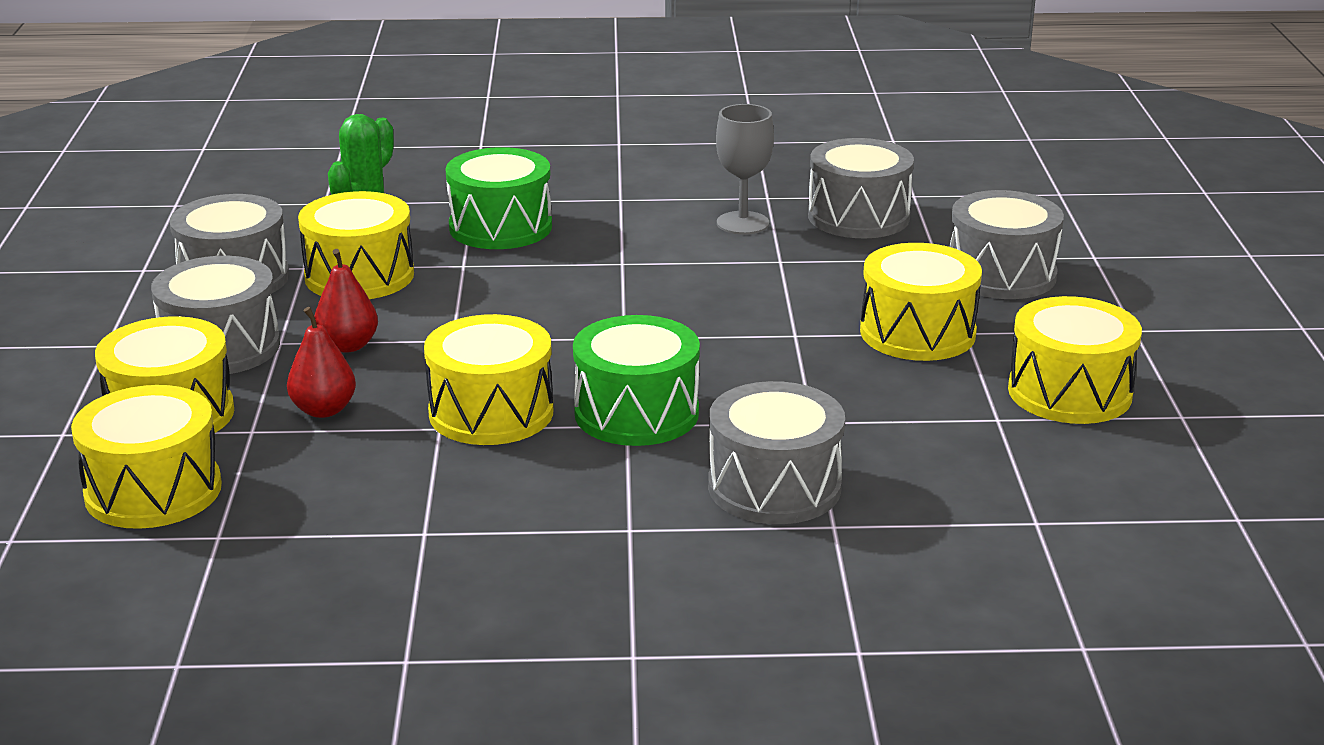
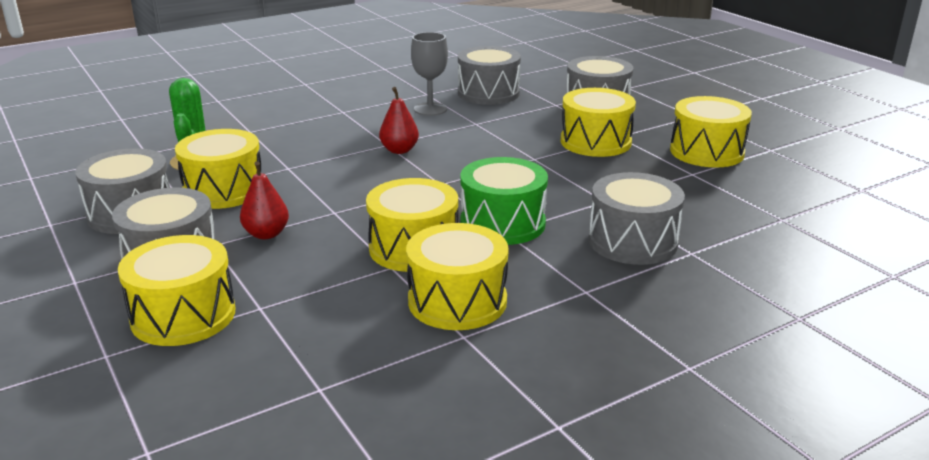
camera: 30 degrees left, 0 degrees up
(153, 491) = (230, 373): yellow drum -> yellow drum (457, 301)
(323, 410) = (297, 279): red pear -> red pear (399, 150)
(500, 227) = (286, 141): green drum -> none

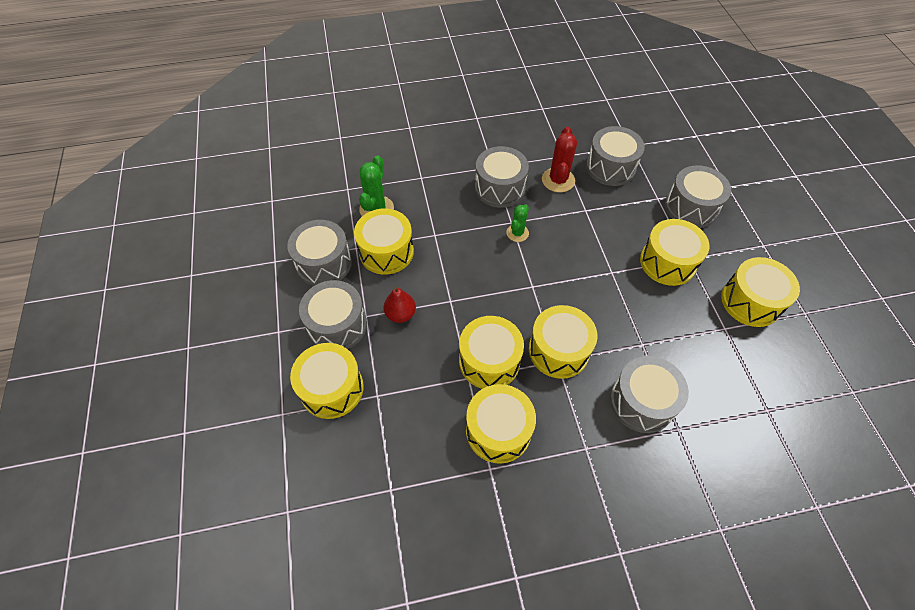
camera: 20 degrees right, 30 degrees up
(359, 124) = (500, 188): none -> grey drum
(399, 150) = (517, 233): red pear -> green cactus
(430, 109) = (558, 180): grey goblet -> red cactus
(502, 223) = (558, 350): green drum -> yellow drum

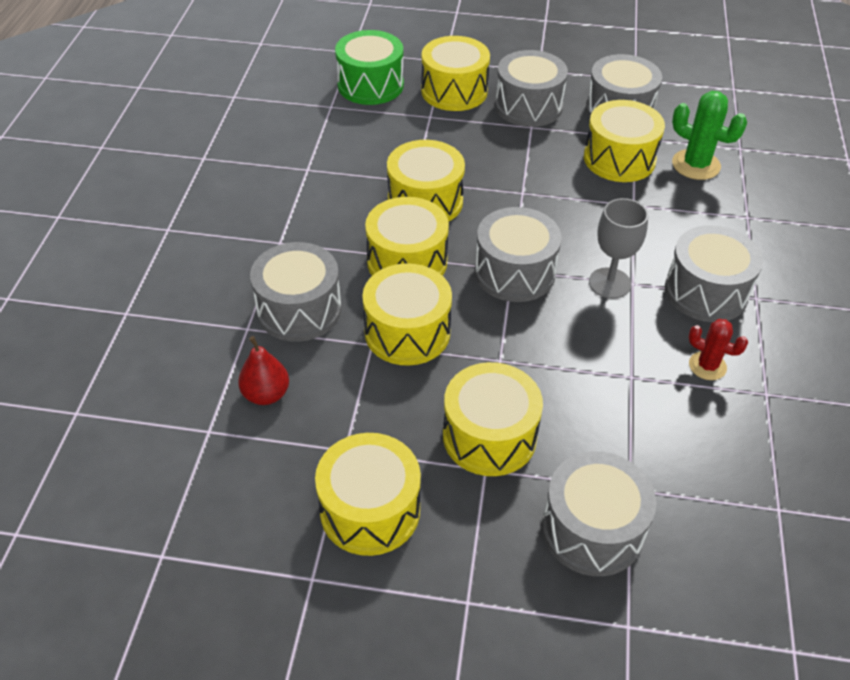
camera: 110 degrees right, 10 degrees down
(344, 466) = (370, 85): none -> green drum
(400, 314) = (521, 151): red pear -> red pear (266, 394)
(498, 430) = (341, 185): yellow drum -> yellow drum (407, 332)
(517, 233) = (609, 283): green cactus -> grey goblet
(558, 180) = (707, 366): red cactus -> red cactus, size x0.64
(610, 167) = (723, 451): grey drum -> grey drum (514, 272)

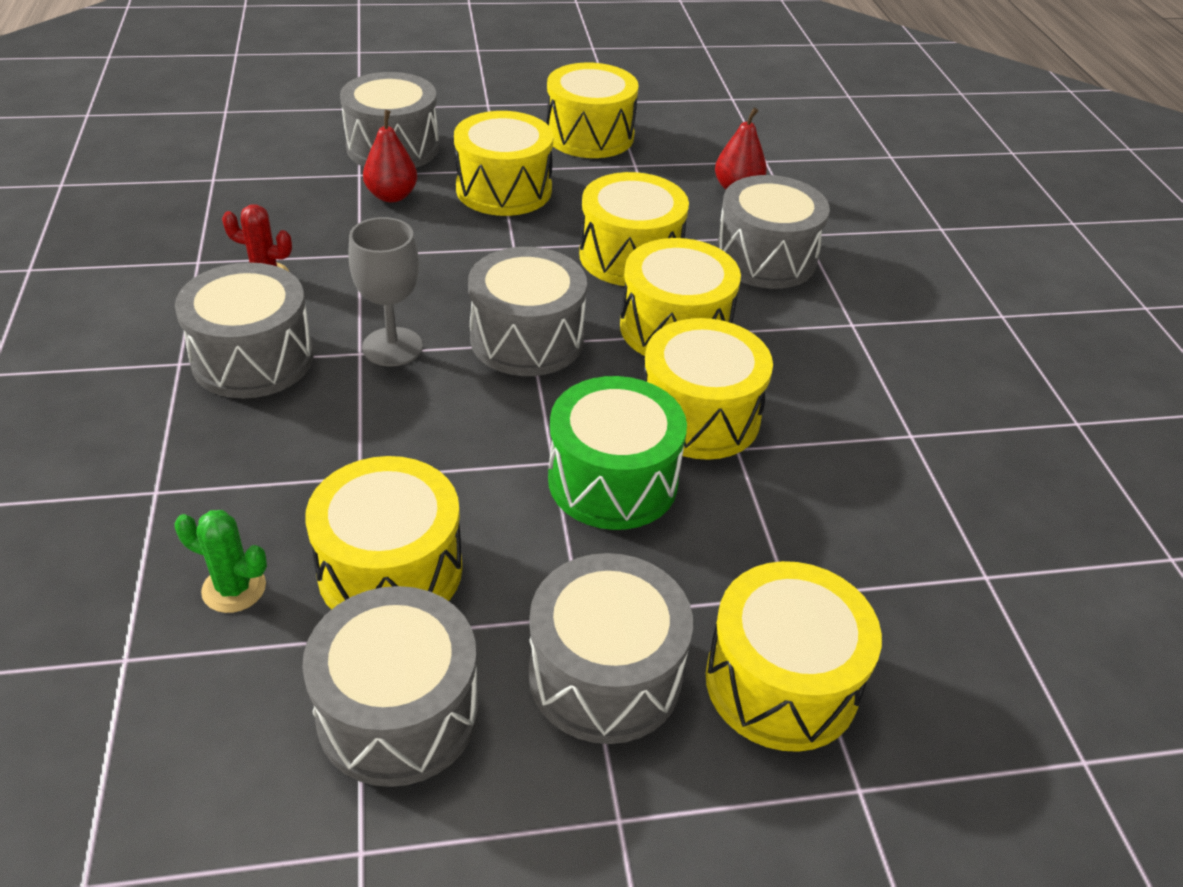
camera: 160 degrees right, 5 degrees down
(370, 85) = (960, 655): green drum -> green drum (613, 480)
(599, 447) = (392, 196): none -> red pear
(696, 165) = (234, 588): green cactus -> green cactus, size x0.64

